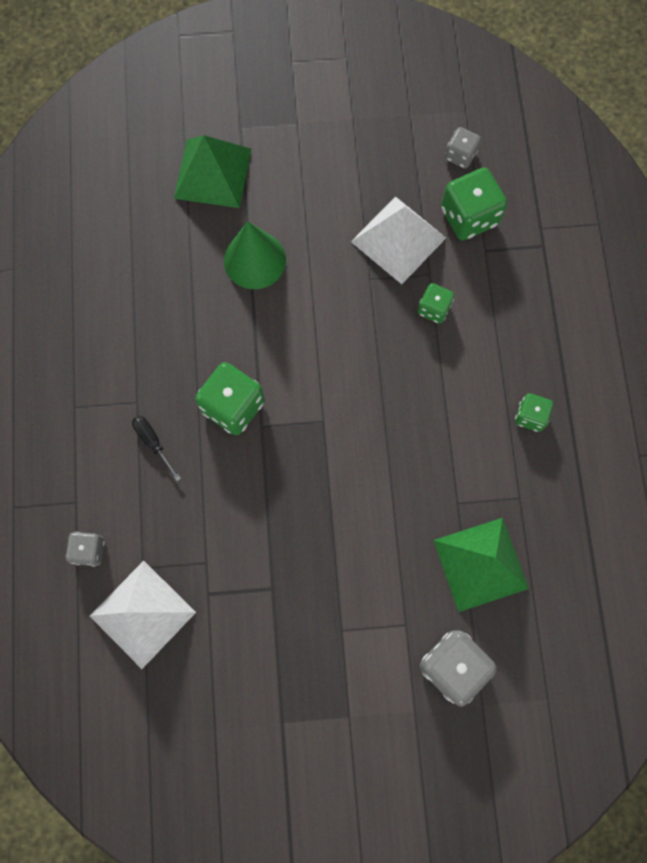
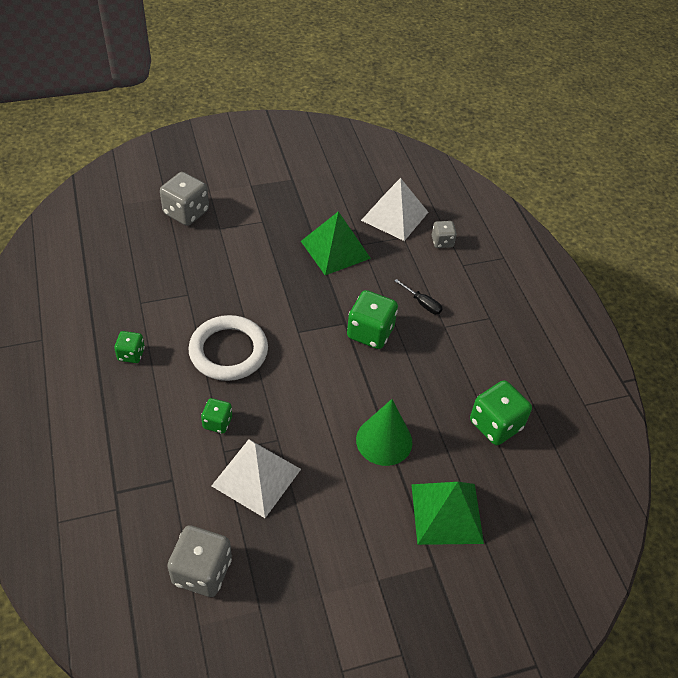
camera: 165 degrees right, 25 degrees down
(412, 403) = (228, 351): none -> white ring
(460, 155) = (202, 571): grey dice -> grey dice, size x1.76
(469, 216) = (190, 509): green dice -> green dice (495, 425)
(481, 564) = (169, 263): green pyramid -> green pyramid (335, 249)

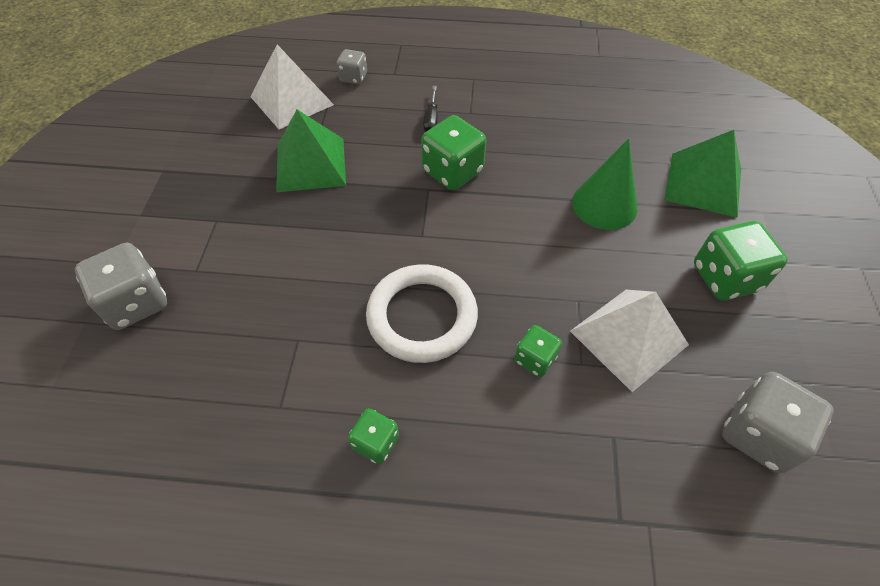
camera: 65 degrees left, 5 degrees up
(422, 303) = (431, 119): black screwdriver -> black screwdriver turned 120 degrees clockwise
(495, 425) = (606, 117): green dice -> green dice (725, 278)

